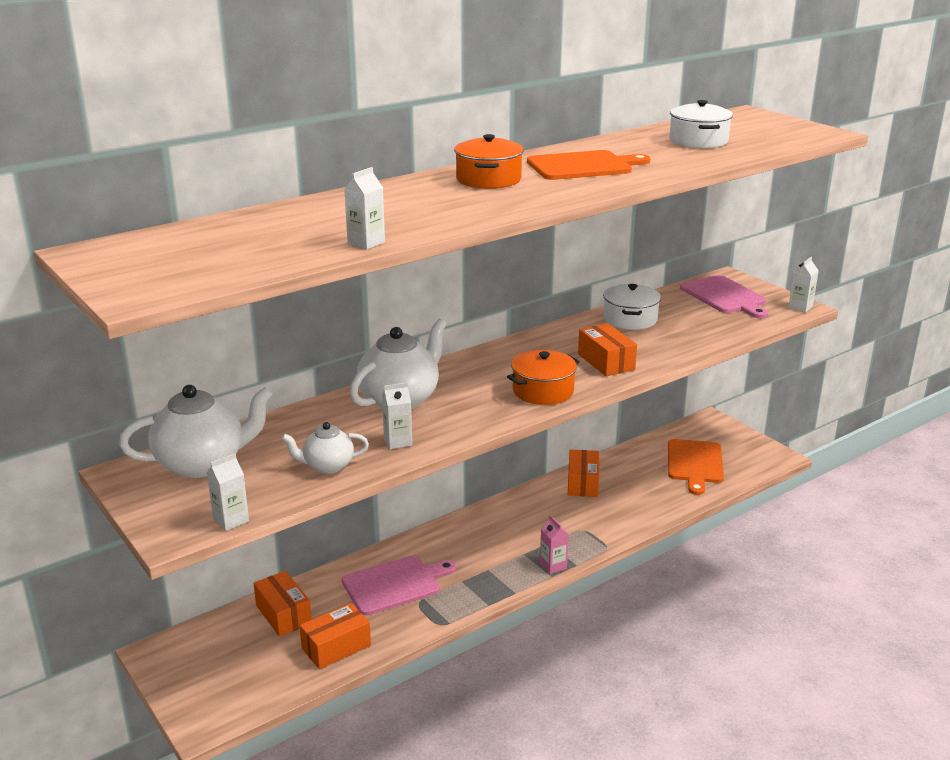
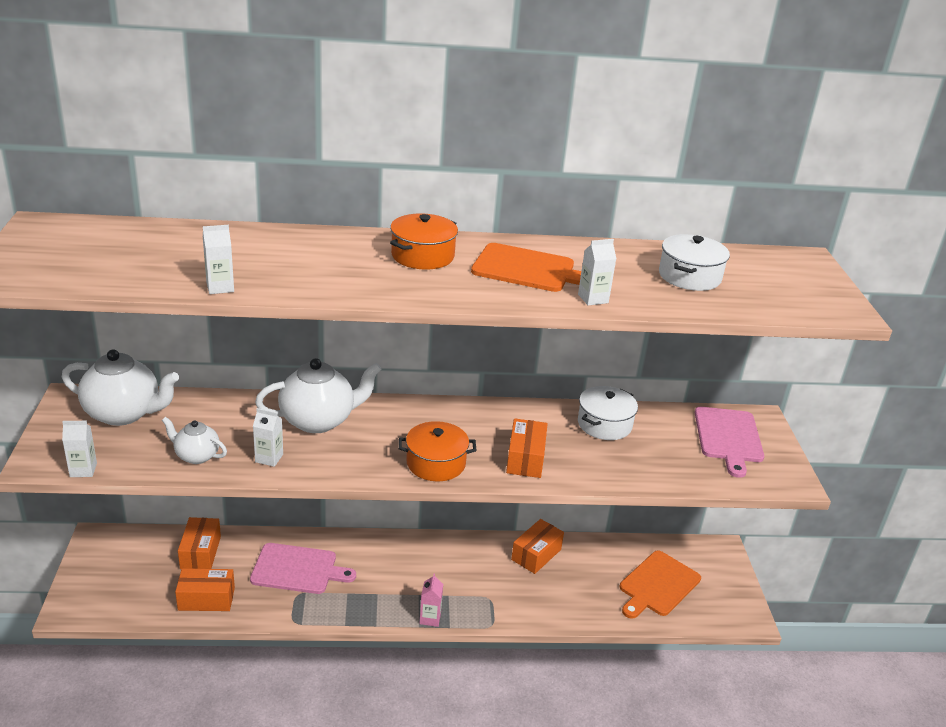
camera: 30 degrees right, 5 degrees up
(800, 307) = (791, 481): white carton -> white carton (593, 298)

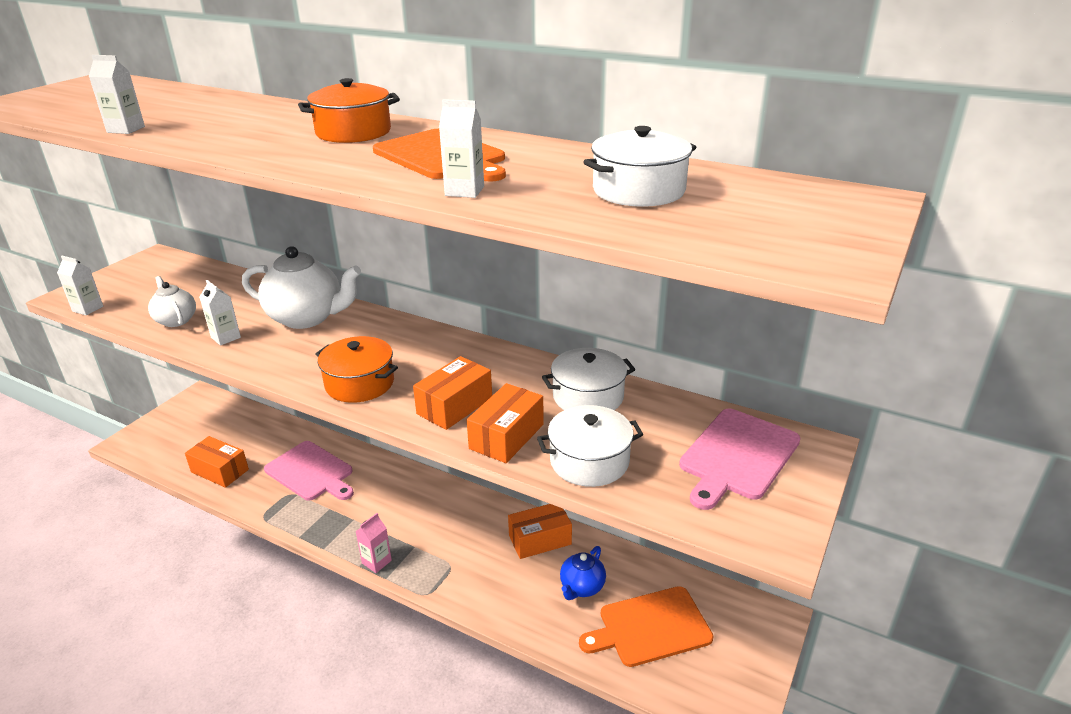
camera: 35 degrees right, 0 degrees up
(124, 413) = (172, 276): white teapot -> none
(200, 552) = (254, 431): orange box -> orange box (506, 436)
(593, 577) = (581, 587): none -> blue teapot
(651, 469) = (589, 461): none -> white pot

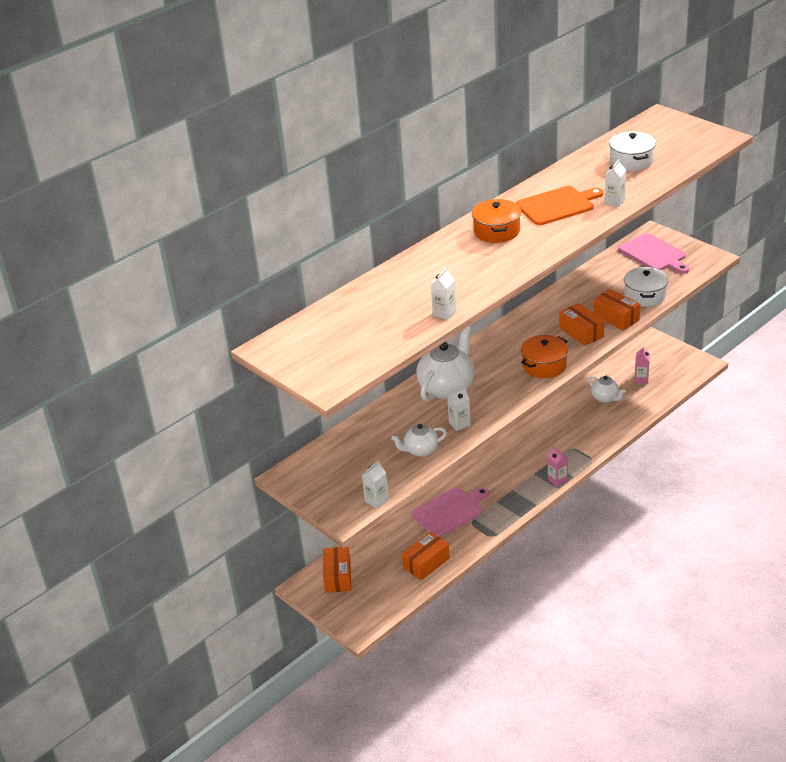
camera: 70 degrees left, 5 degrees up
(540, 540) = (561, 408): orange box -> orange box (338, 577)
(581, 587) = (605, 398): blue teapot -> white teapot
(588, 396) = (588, 288): white pot -> none
(650, 627) = (641, 379): orange cutting board -> pink carton

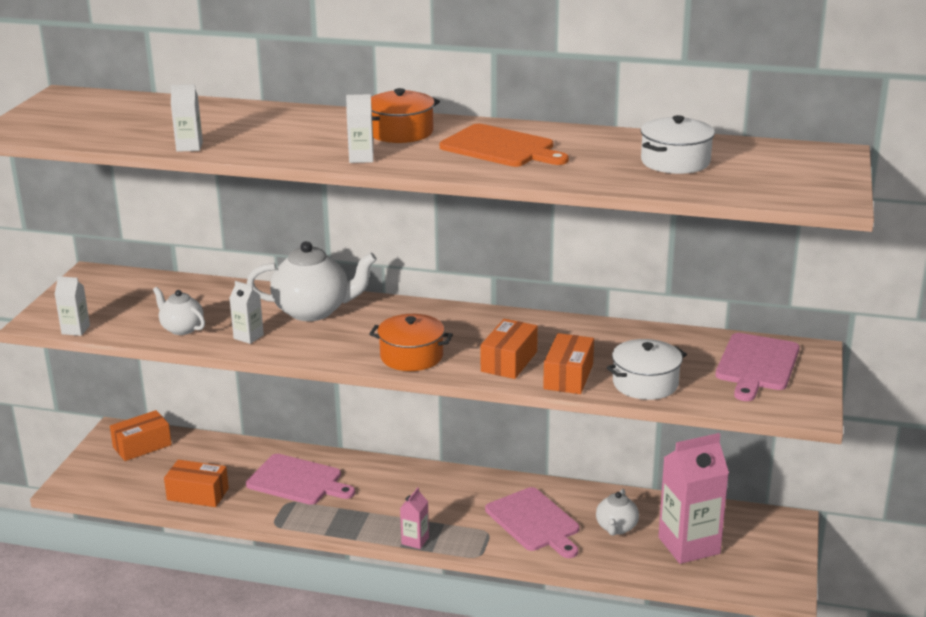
camera: 55 degrees right, 10 degrees down
(575, 426) = (534, 522): none -> pink cutting board
(614, 202) = (549, 174): white carton -> white carton (361, 158)
(641, 379) = (689, 545): pink carton -> pink carton, size x2.18

